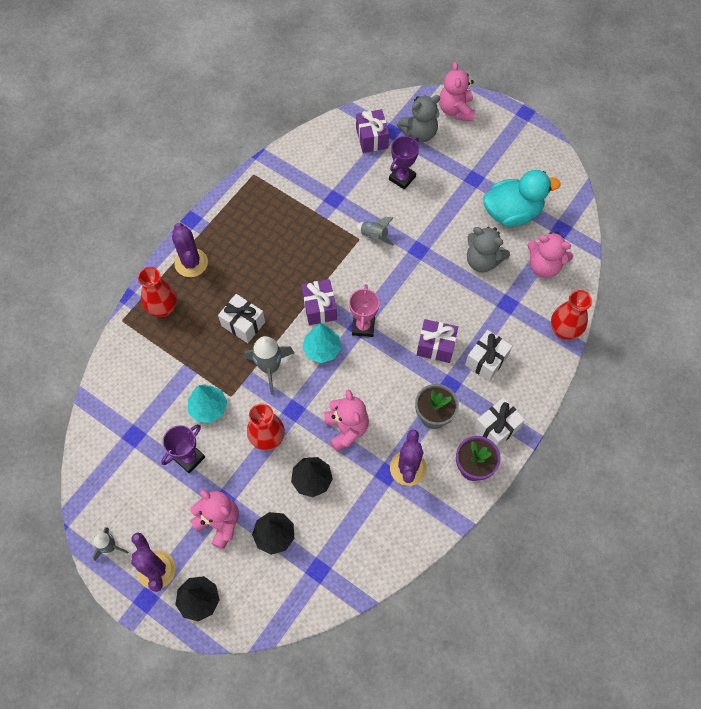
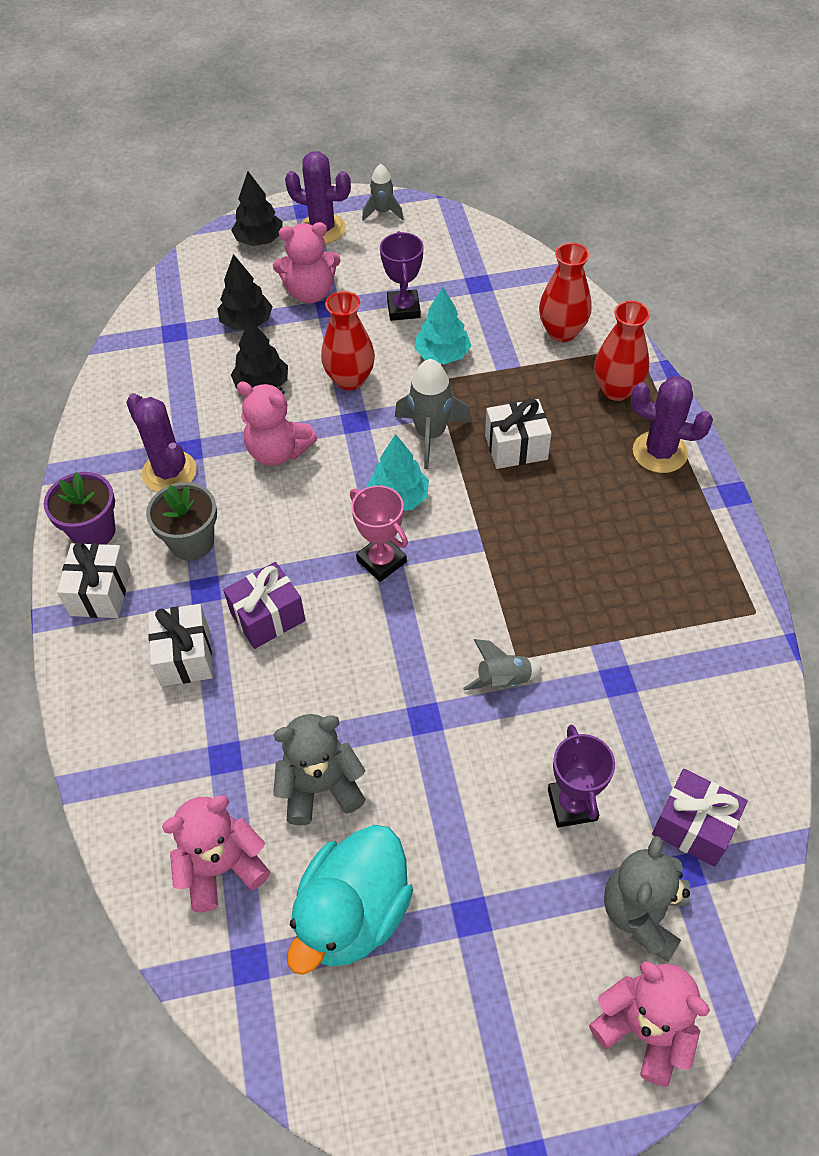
camera: 135 degrees right, 10 degrees down
(319, 308) = (457, 535): purple gift -> none
(564, 330) = (109, 792): red vase -> red vase (562, 332)

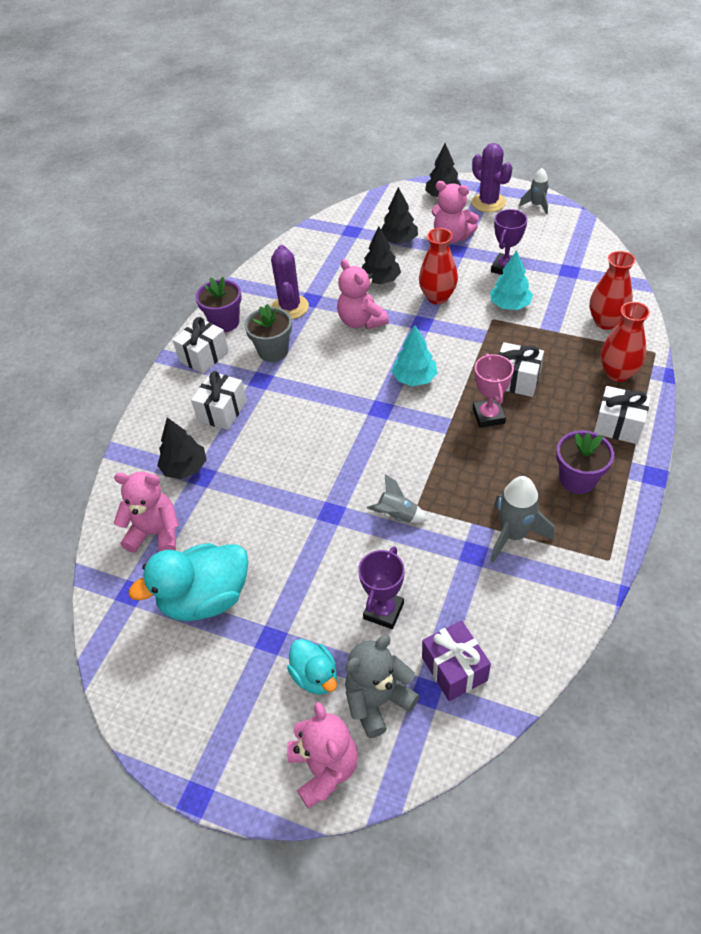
camera: 35 degrees right, 5 degrees down
(193, 758) = (185, 468): none -> black tree
(268, 617) = (284, 411): purple gift -> none
(320, 787) = (241, 519): grey teddy bear -> none
(381, 561) = (375, 410): pink trophy -> pink trophy (488, 416)
(430, 434) = (464, 350): grey rocket -> grey rocket (513, 534)
(554, 928) = (315, 676): none -> turquoise duck
(659, 452) = (618, 425): purple cactus -> white gift
(662, 536) = (578, 479): none -> purple flower pot

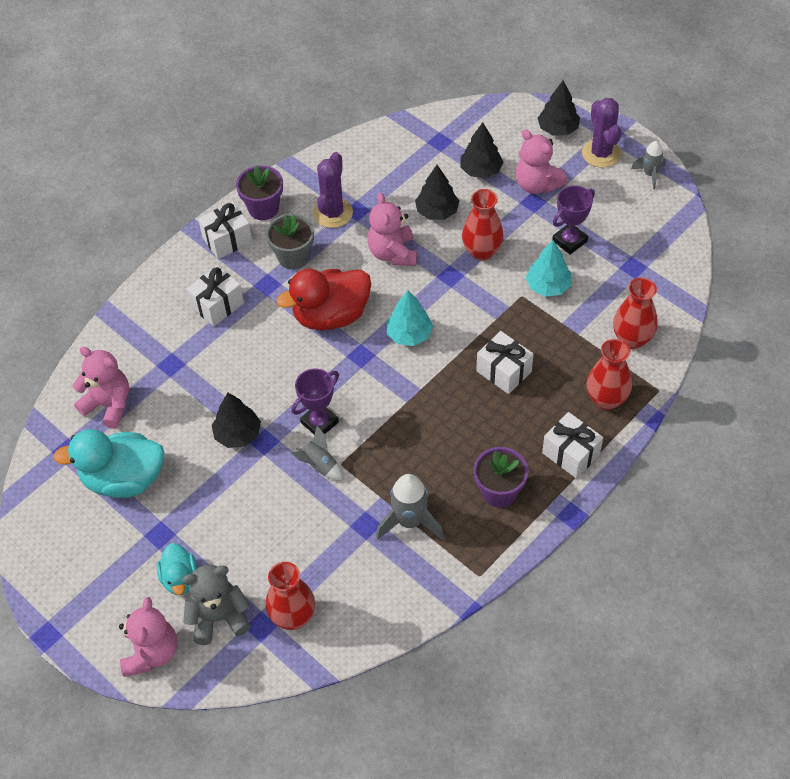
camera: 20 degrees right, 5 degrees up
(185, 468) = (160, 351): black tree -> black tree (238, 434)
(334, 386) = (331, 315): none -> red duck
(383, 611) = (262, 546): purple trophy -> purple trophy (319, 422)
(454, 669) = (293, 616): purple gift -> red vase
(488, 416) = (455, 399): pink trophy -> none

